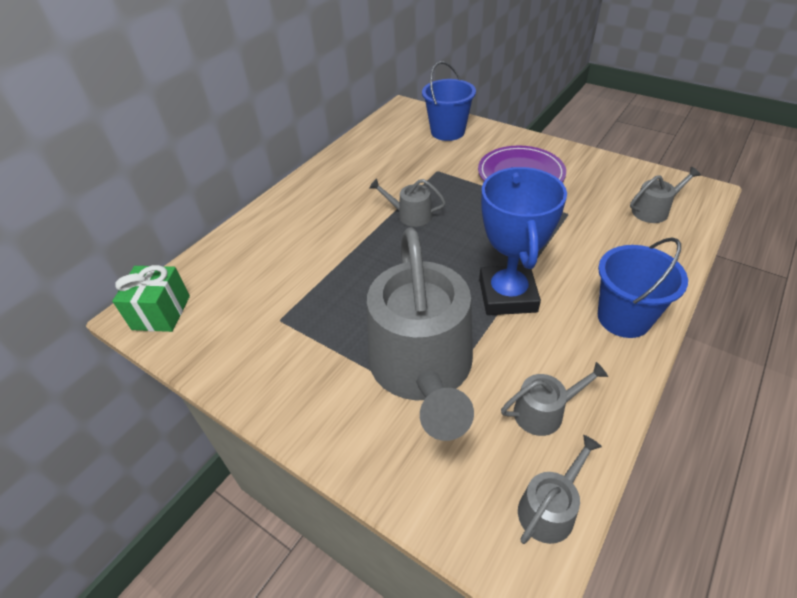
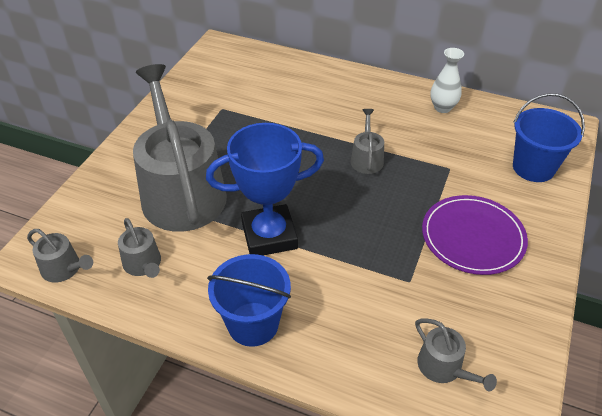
camera: 75 degrees right, 0 degrees up
(161, 312) = (221, 55): green gift -> none
(354, 160) = (442, 107): none -> white vase
(422, 368) = (181, 190): grey watering can -> grey watering can turned 90 degrees clockwise

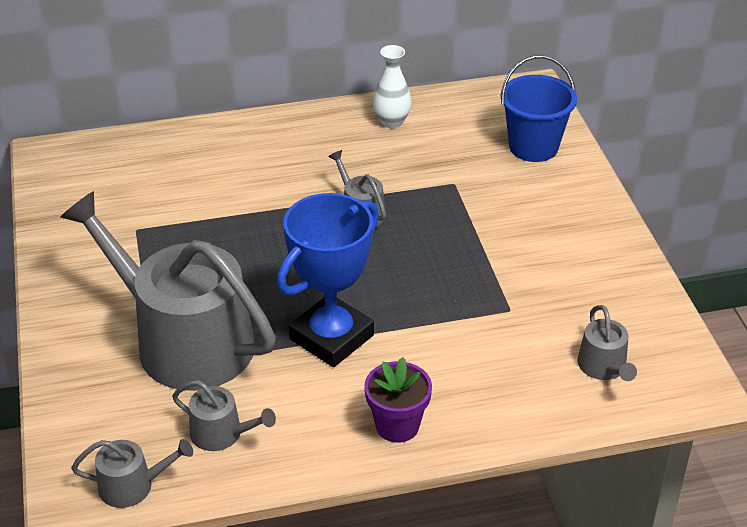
camera: 35 degrees left, 5 degrees down
(253, 324) = (397, 425): blue bucket -> purple flower pot
(444, 368) = (604, 367): grey watering can -> grey watering can turned 60 degrees clockwise
(473, 237) = (532, 240): purple plate -> none

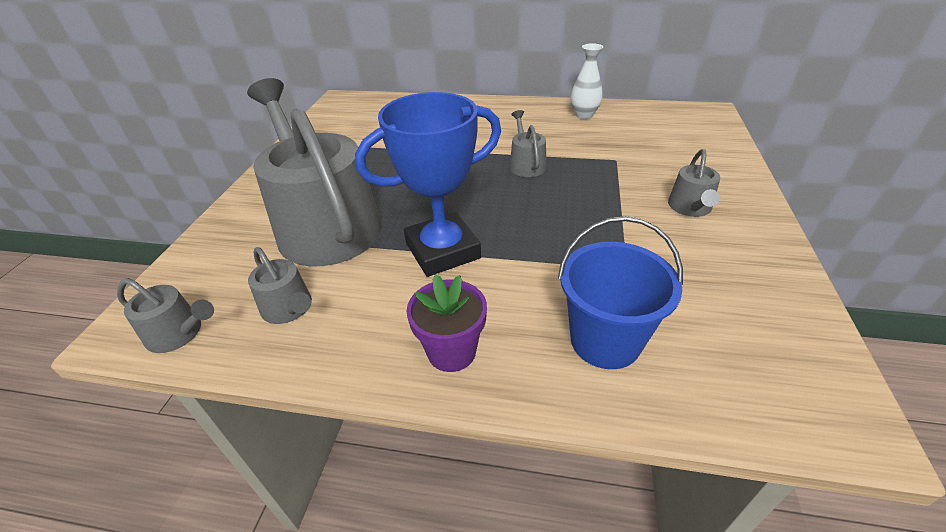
camera: 25 degrees right, 0 degrees up
(533, 147) = (698, 147): blue bucket -> blue bucket (605, 341)
(604, 367) = (716, 355): grey watering can -> grey watering can (690, 208)

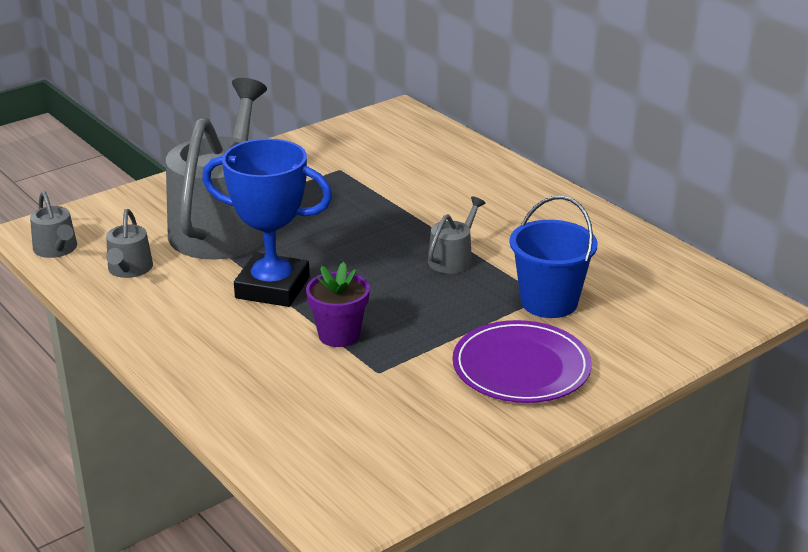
camera: 40 degrees right, 10 degrees down
(451, 351) = (183, 347): purple flower pot -> purple flower pot (339, 335)
(584, 115) = (605, 240): white vase -> none
(605, 341) = (280, 398): blue bucket -> blue bucket (549, 302)
(690, 208) = (521, 367): grey watering can -> purple plate

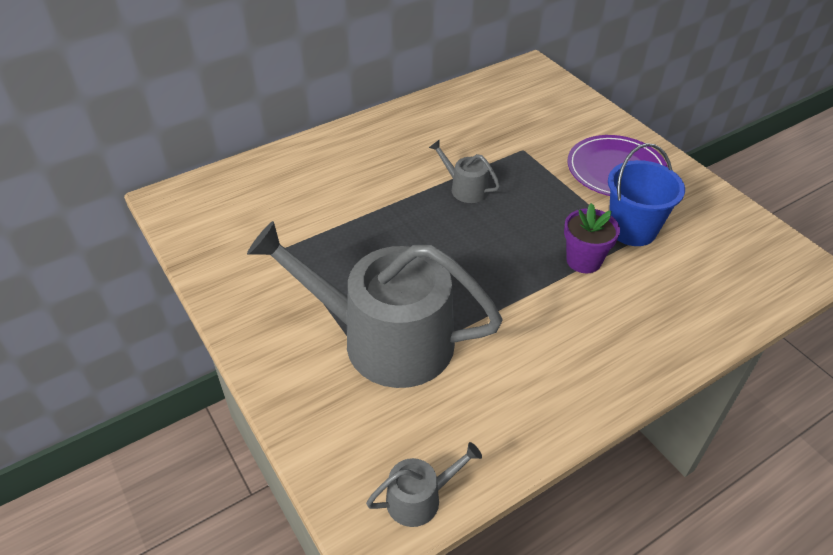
camera: 85 degrees left, 15 degrees up
(129, 269) = (471, 419): grey watering can -> none
(272, 288) = (509, 302): blue trophy -> none
(549, 302) = (530, 148): blue bucket -> blue bucket (632, 229)

